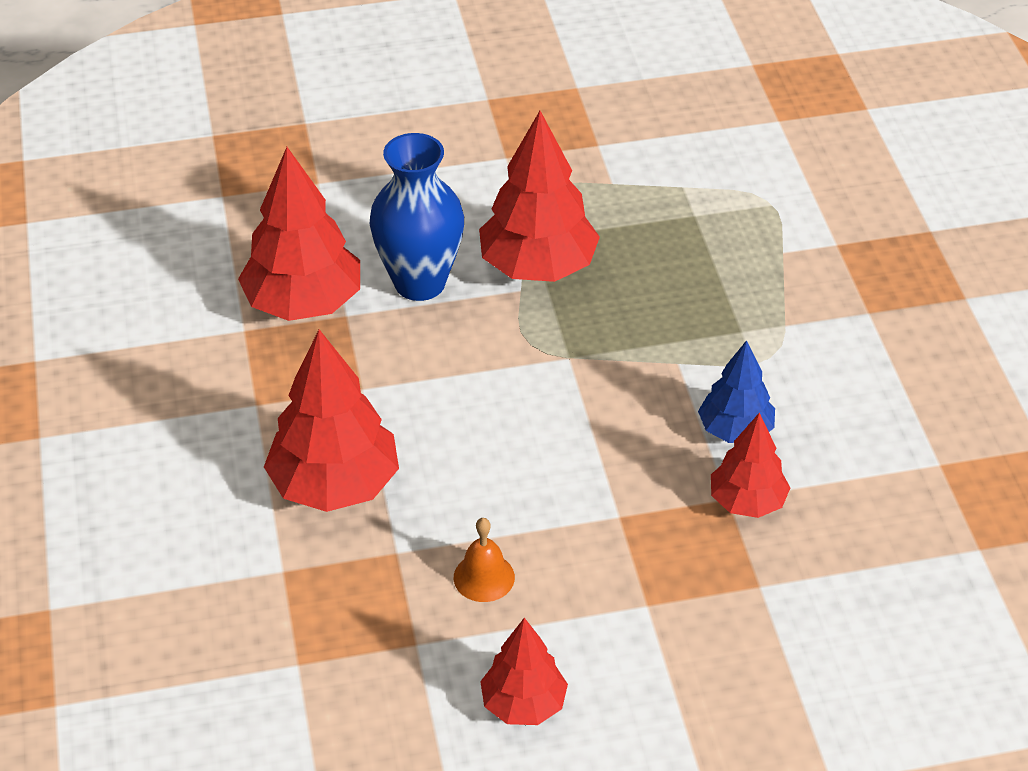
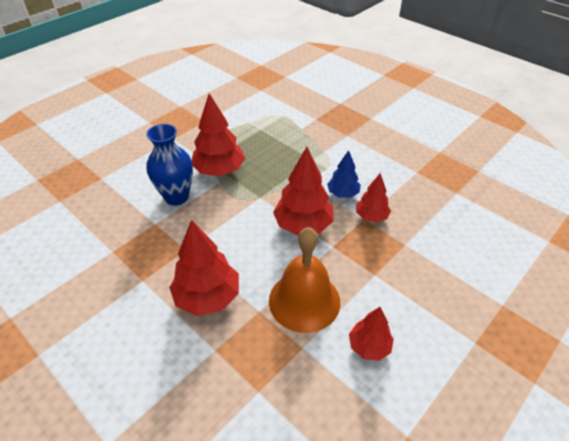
camera: 35 degrees left, 0 degrees up
(303, 303) = (132, 227): red tree -> red tree (303, 225)
(484, 577) = (304, 300): orange bell -> orange bell, size x2.37

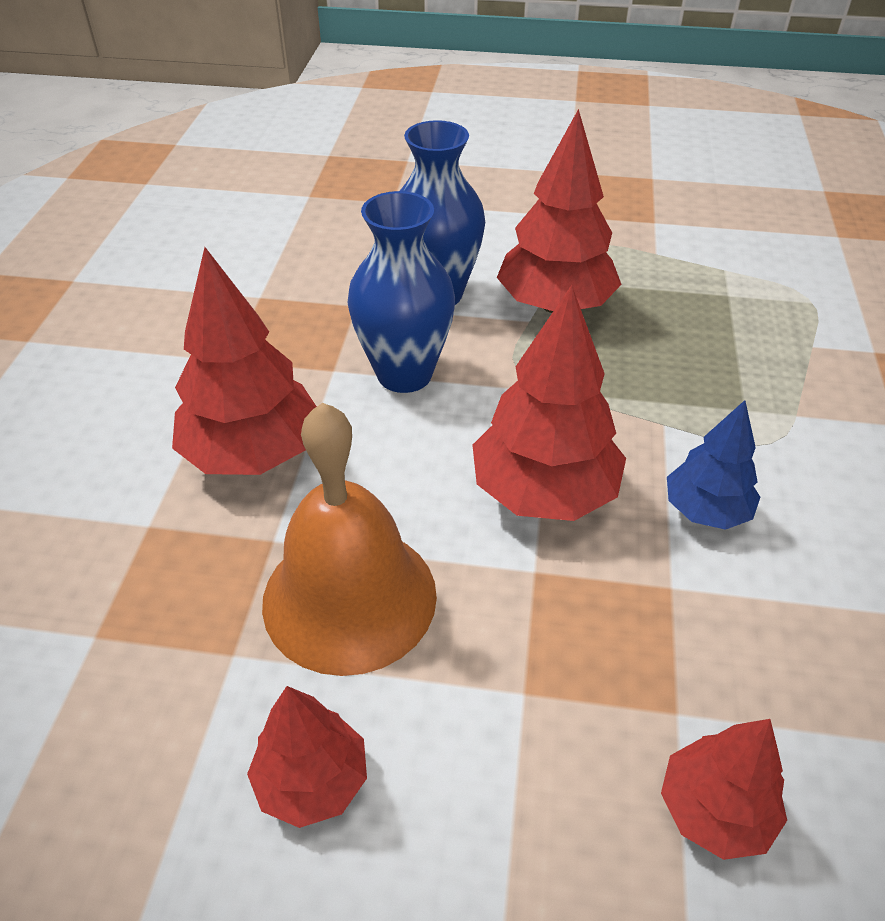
camera: 55 degrees right, 0 degrees up
(211, 230) = (404, 374): none -> blue vase
(371, 216) = (694, 598): red tree -> red tree (714, 810)

